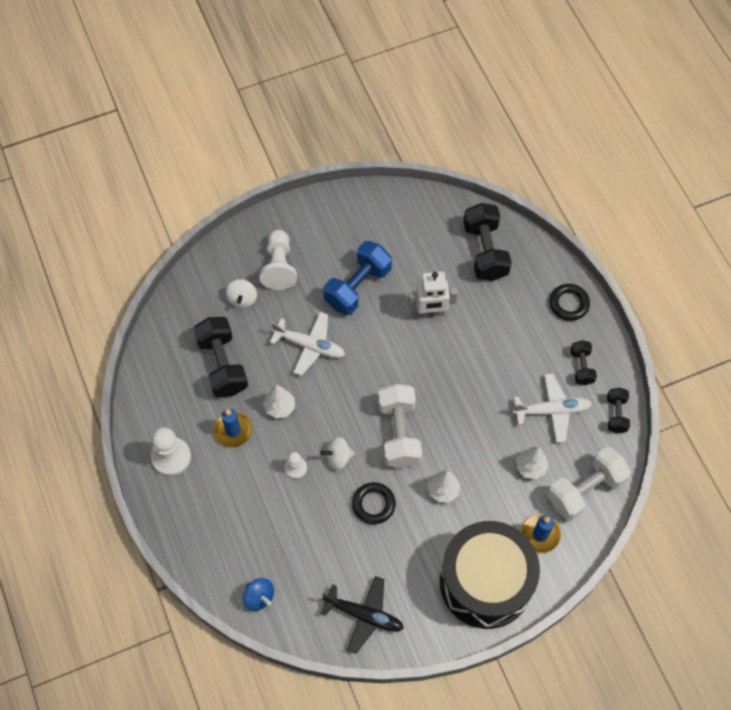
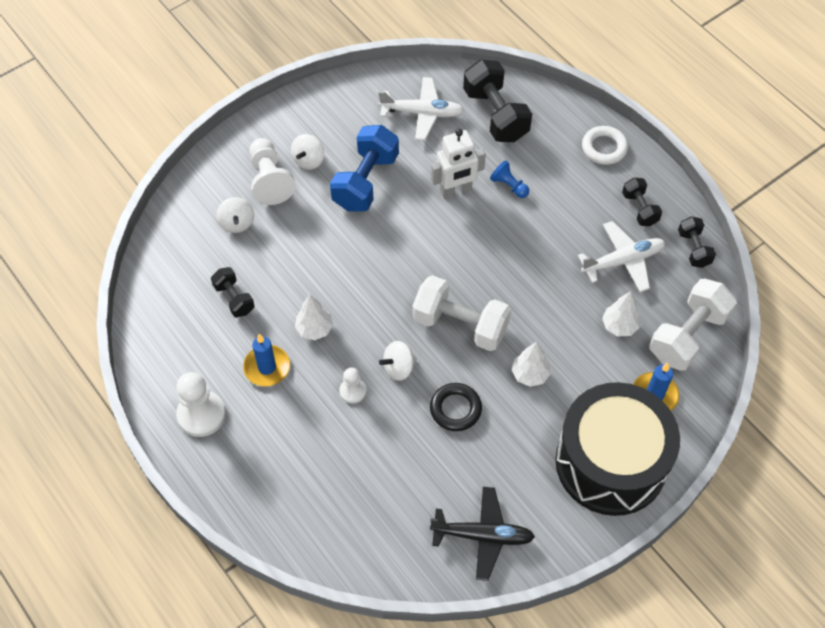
camera: 15 degrees left, 5 degrees down
(222, 365) = (234, 298): black dumbbell -> black dumbbell, size x0.55
(259, 597) = (352, 547): blue spinning top -> none
(309, 346) = (329, 255): white plane -> white plane (422, 113)
(316, 256) = (308, 160): none -> white spinning top
(399, 433) = (460, 325): white dumbbell -> white dumbbell turned 45 degrees counterclockwise
(477, 319) = (509, 186): none -> blue pawn
(569, 304) = (604, 148): black ring -> white ring

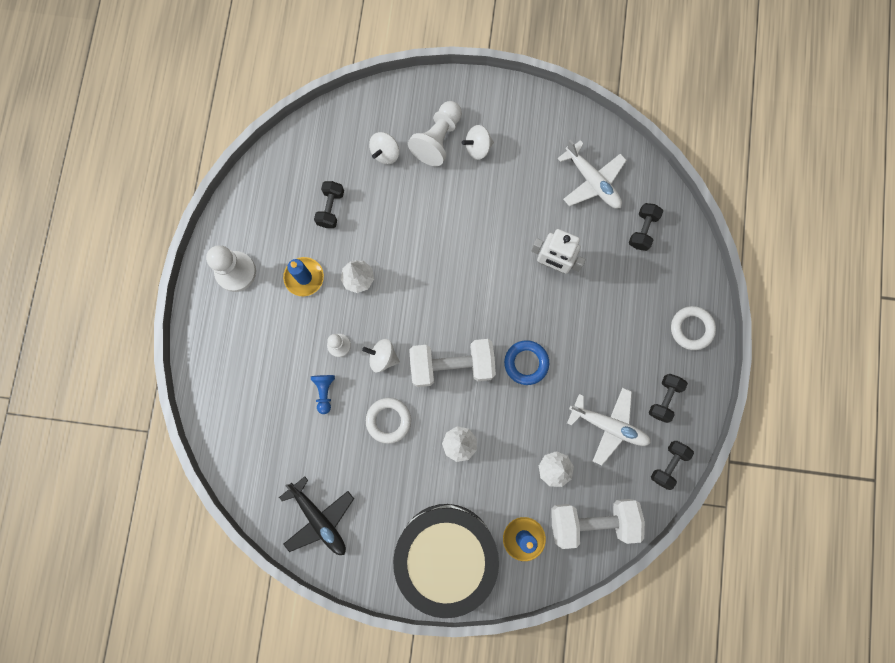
camera: 45 degrees right, 20 degrees up
(365, 181) = (499, 199): blue dumbbell -> none
(455, 409) = (388, 420): black ring -> white ring
(460, 325) = (452, 365): white dumbbell -> white dumbbell turned 75 degrees counterclockwise
(495, 115) = (642, 230): black dumbbell -> black dumbbell, size x0.55
(509, 186) = (592, 295): blue pawn -> blue pawn (324, 392)
(514, 273) = (526, 363): none -> blue ring

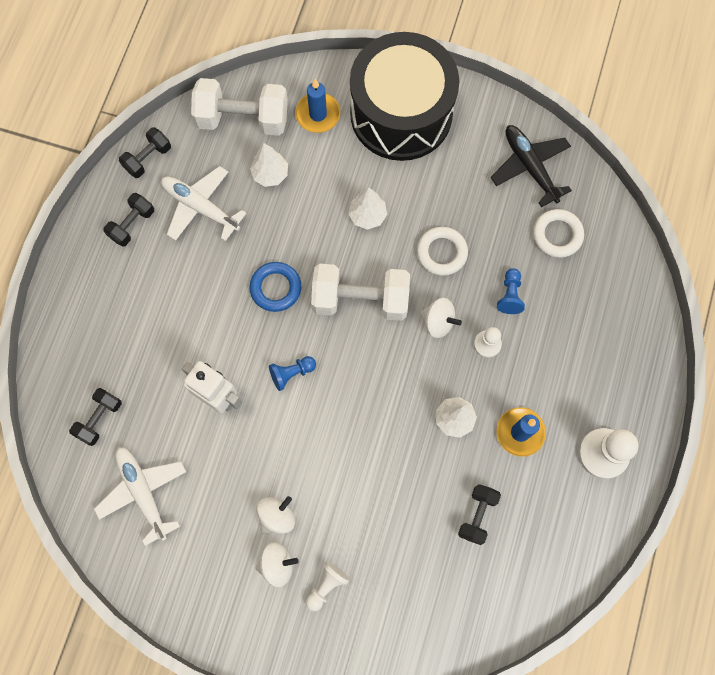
camera: 170 degrees left, 5 degrees down
(385, 153) = (398, 578): white spinning top -> white spinning top (277, 516)
(438, 139) = (326, 586): white pawn -> white pawn, size x0.57
(497, 293) = (291, 373): none -> blue pawn
(691, 329) = (78, 294): white ring -> white ring (557, 235)

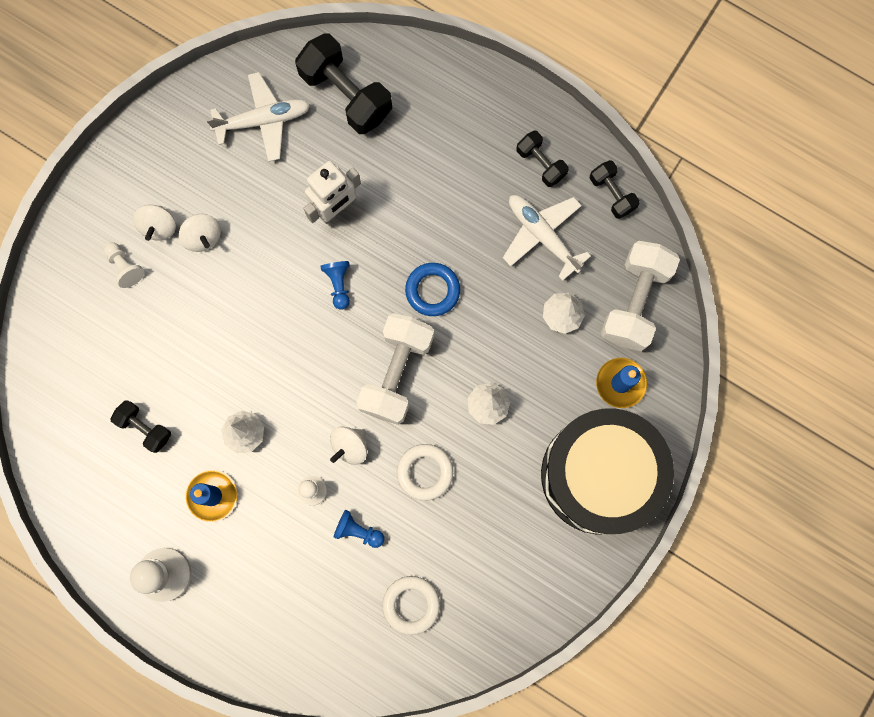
camera: 105 degrees right, 5 degrees up
(99, 419) = (346, 94): black dumbbell -> black dumbbell, size x1.82
(200, 207) = (542, 235): white plane -> white plane turned 90 degrees counterclockwise
(530, 167) = (499, 600): black plane -> none

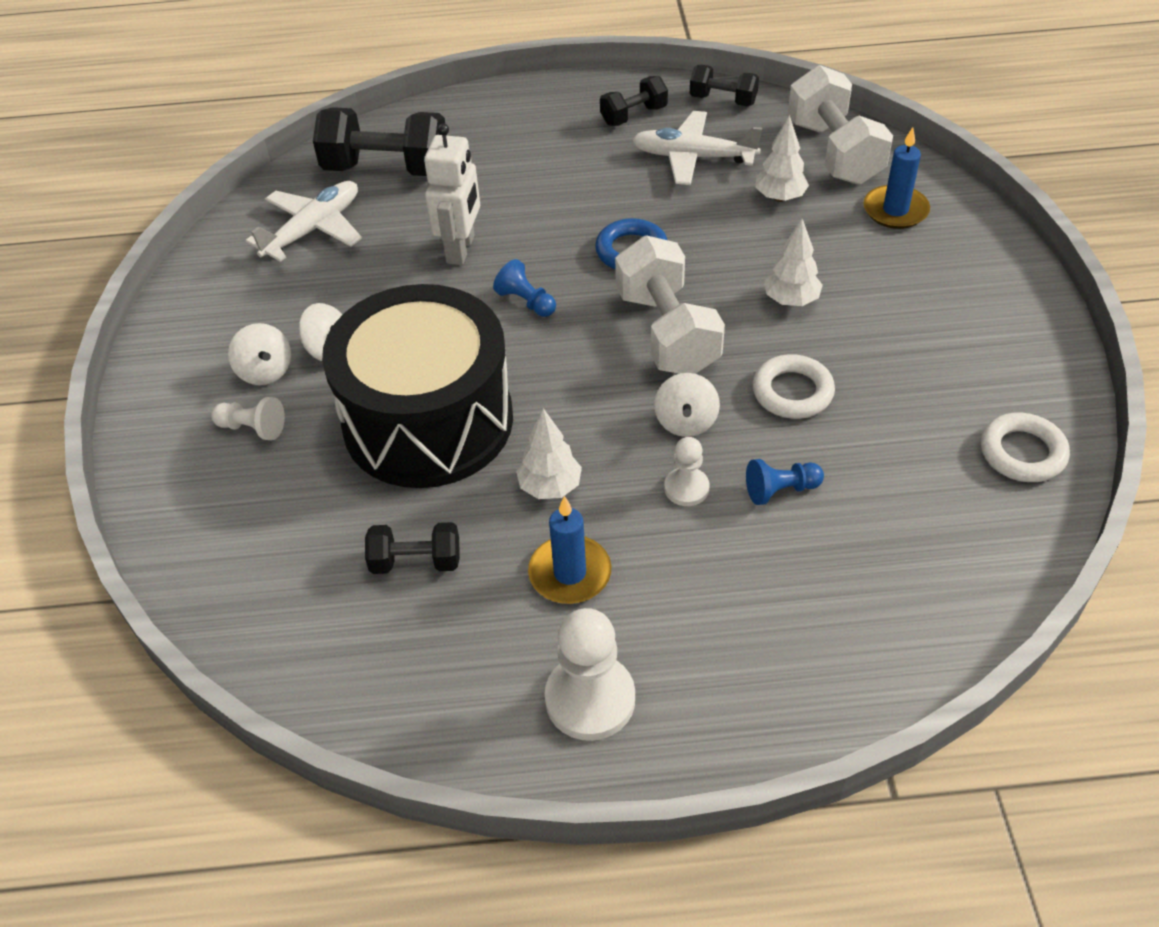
camera: 35 degrees left, 30 degrees down
(411, 605) = (920, 517): white ring -> white ring (1022, 453)
(540, 163) = (633, 115): black dumbbell -> black dumbbell turned 45 degrees counterclockwise
(599, 475) = (965, 284): black drum -> black drum (428, 421)

